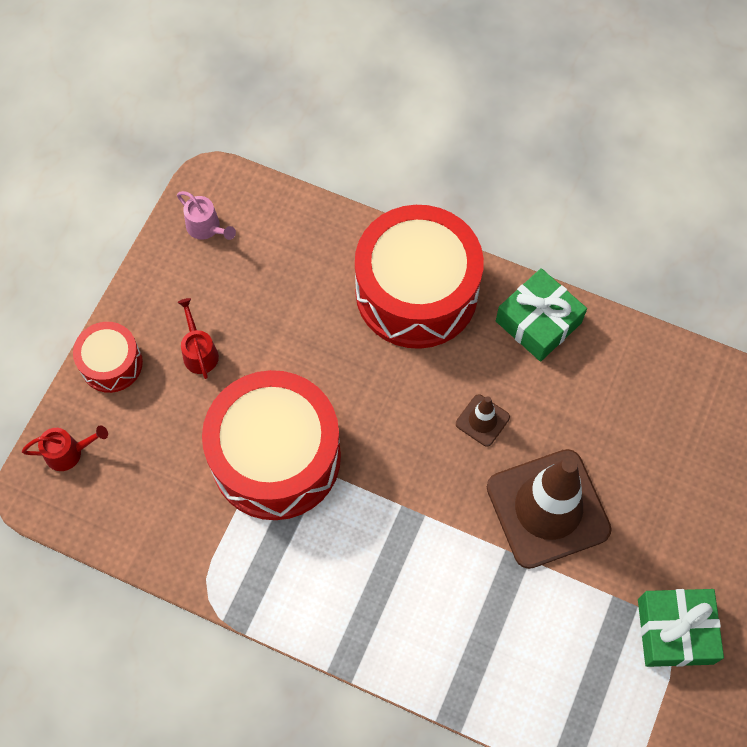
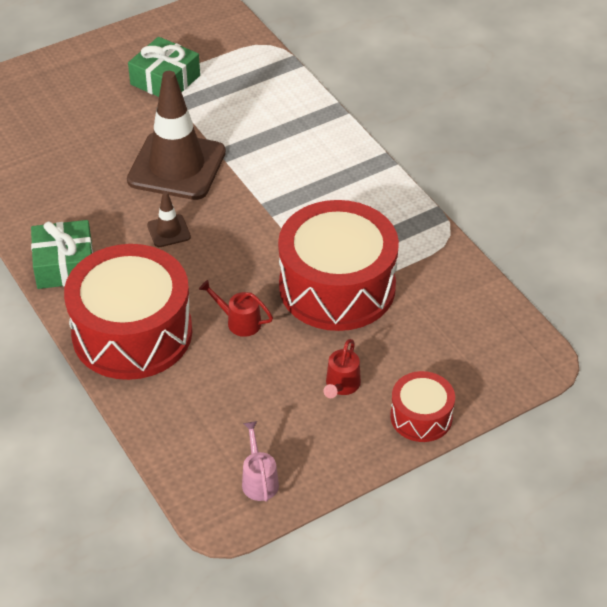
camera: 145 degrees left, 20 degrees down
(69, 452) = (497, 372): red watering can -> red watering can (239, 321)

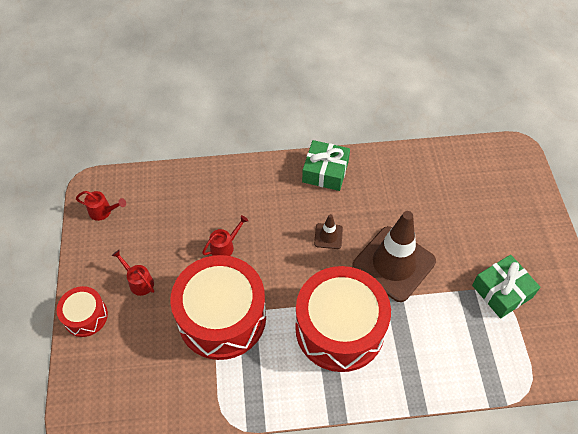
camera: 115 degrees right, 10 degrees up
(132, 333) = (249, 188): red drum -> red drum (339, 328)
(259, 479) = (103, 211): pink watering can -> red watering can

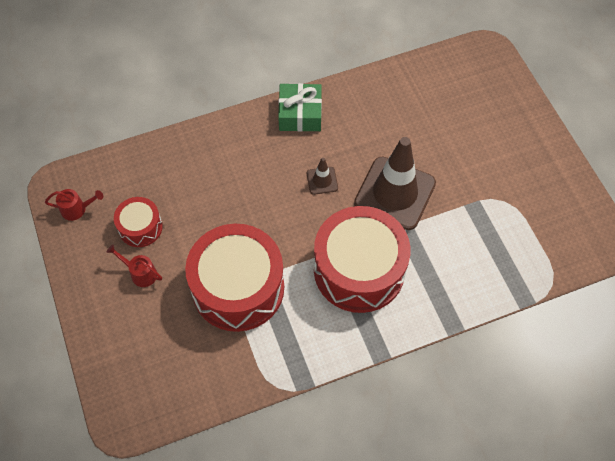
camera: 15 degrees left, 5 degrees up
(85, 316) = (96, 321): red drum -> red drum (140, 227)
(225, 246) = (219, 215): red watering can -> none
(502, 291) = (506, 196): green gift -> none

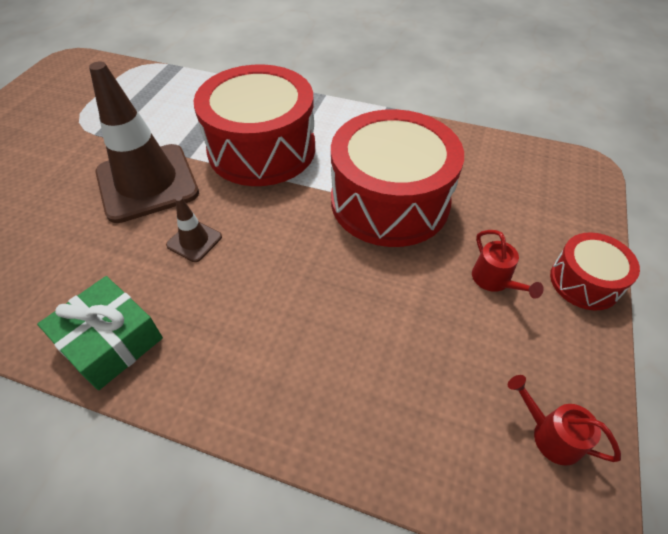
camera: 140 degrees left, 10 degrees down
(140, 227) = (461, 336): red drum -> red drum (584, 282)

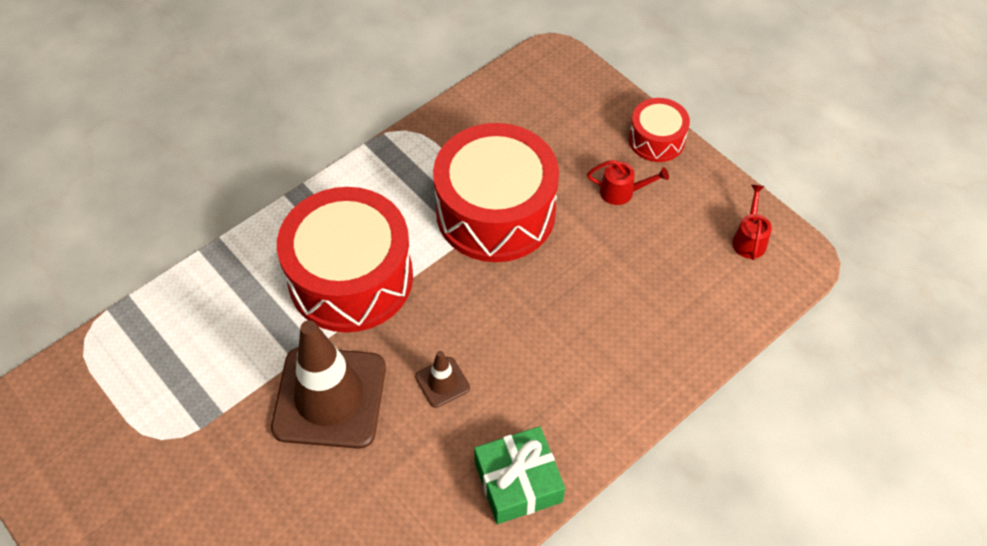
camera: 60 degrees left, 5 degrees up
(550, 434) = (749, 239): red watering can -> red watering can turned 120 degrees clockwise

